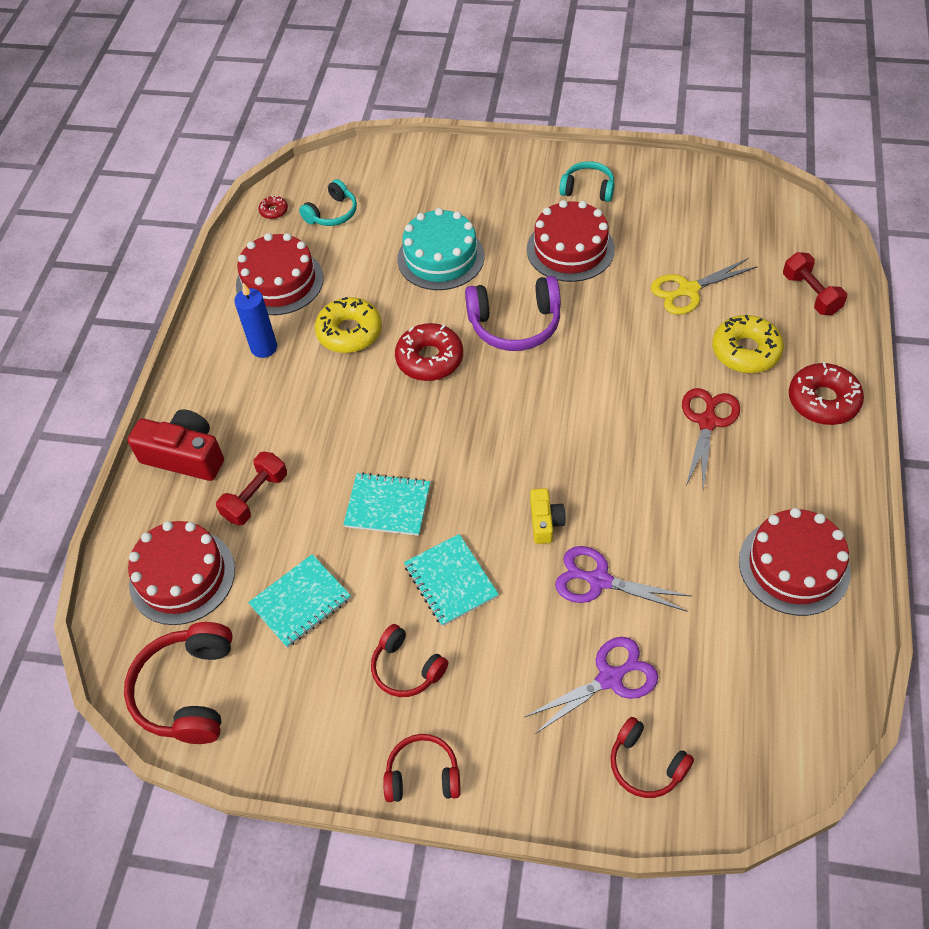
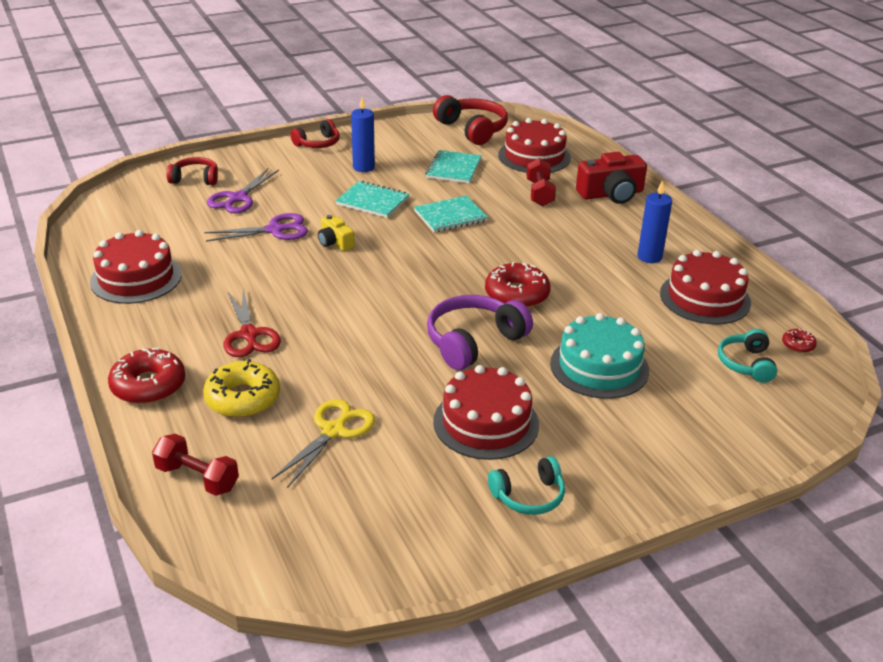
camera: 140 degrees right, 20 degrees down
(349, 332) = (601, 288): yellow donut -> none
(406, 668) = (363, 167): red headphones -> blue candle

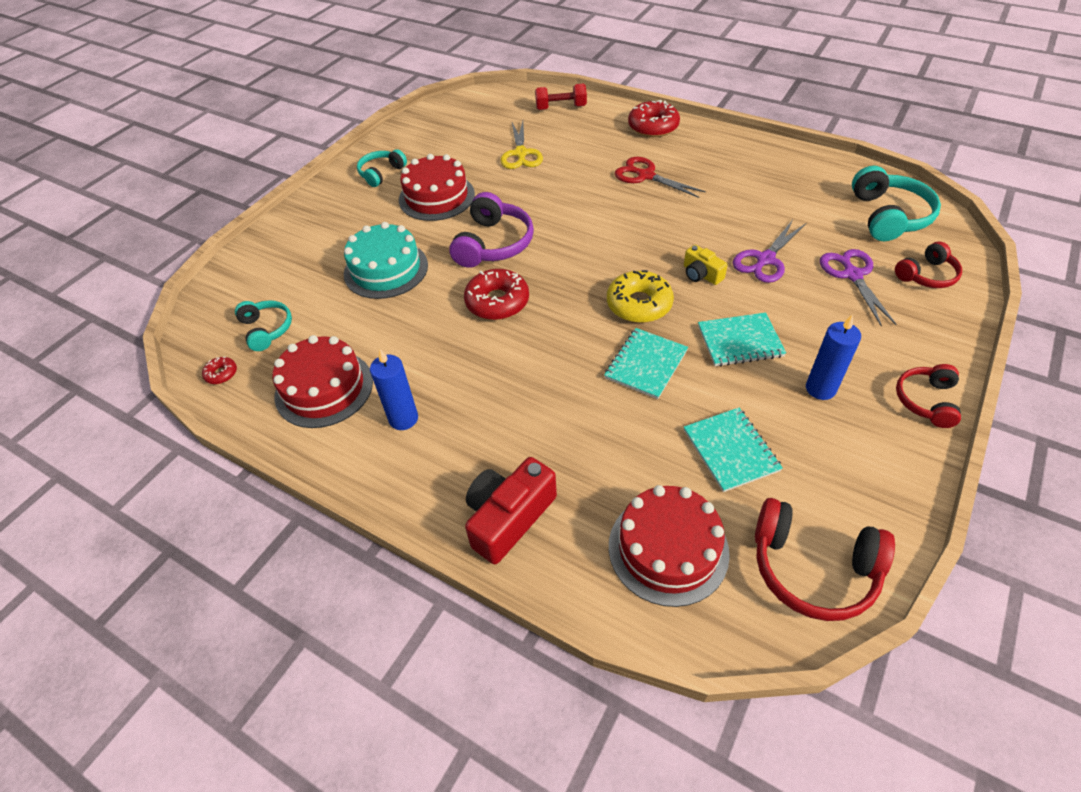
camera: 150 degrees right, 15 degrees up
(136, 278) = (780, 172): red cake -> none
(137, 214) = (888, 216): none -> turquoise headphones
(242, 398) = (593, 144): yellow donut -> yellow donut (639, 304)
(335, 242) = (701, 274): yellow camera -> yellow camera turned 150 degrees counterclockwise
(539, 193) = (592, 463): red dumbbell -> none

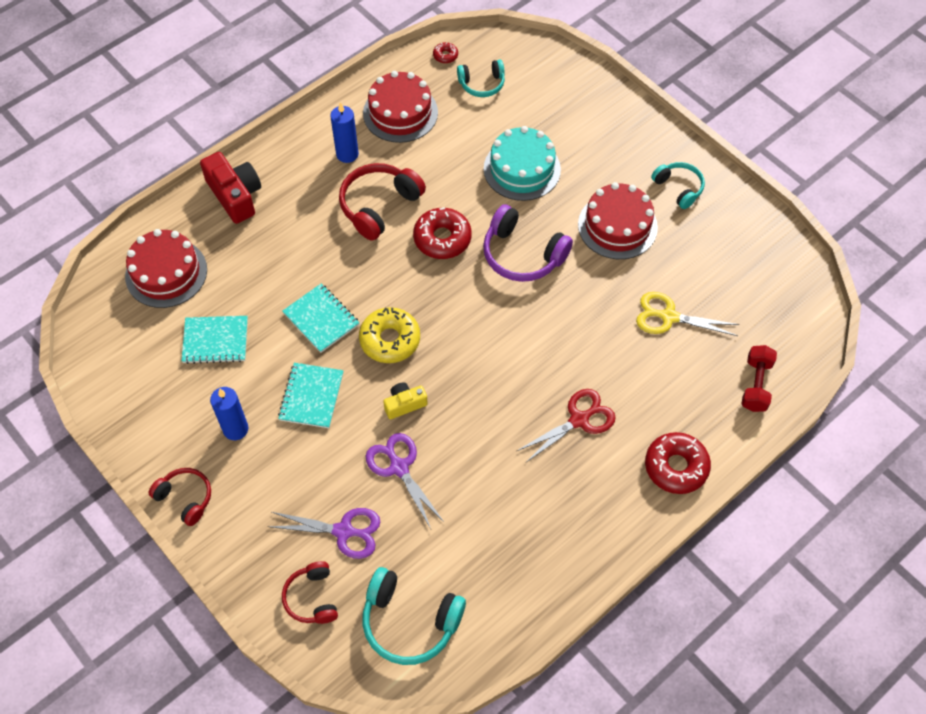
camera: 105 degrees right, 10 degrees up
(813, 568) = (109, 345): red headphones -> red headphones (379, 206)

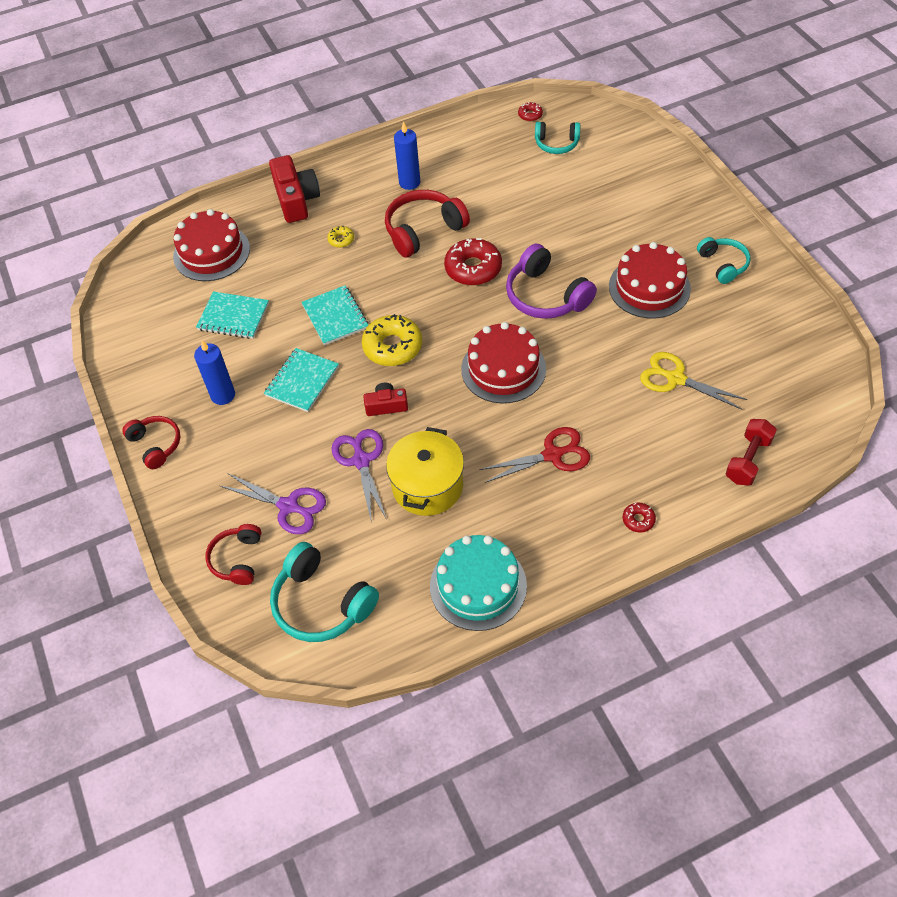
camera: 20 degrees right, 5 degrees down
(298, 232) = (341, 240): none -> yellow donut
(400, 113) = (471, 156): red cake -> red cake (503, 369)
(404, 404) = (386, 405): yellow camera -> red camera
(472, 479) = (427, 486): none -> yellow pot
(522, 169) = (570, 222): turquoise cake -> turquoise cake (478, 585)
(676, 467) = (638, 520): red donut -> red donut, size x0.48

